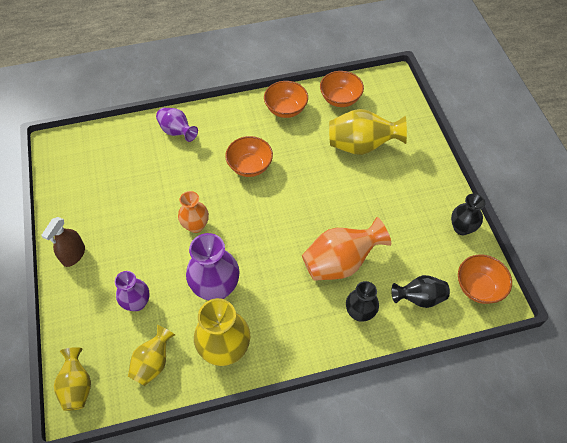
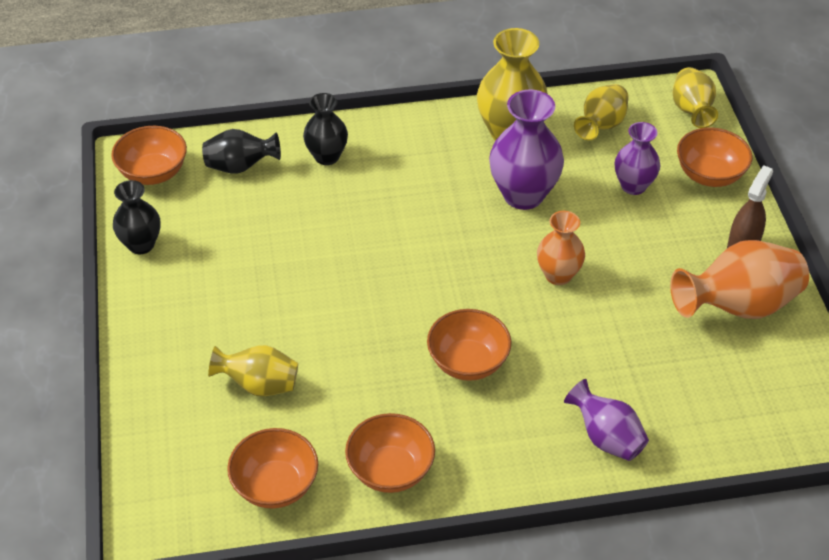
camera: 175 degrees left, 10 degrees down
(79, 318) = (709, 175): none -> orange bowl
(340, 262) = (339, 213): orange vase -> orange vase (737, 306)
(361, 146) = (259, 385): yellow vase -> yellow vase, size x0.62

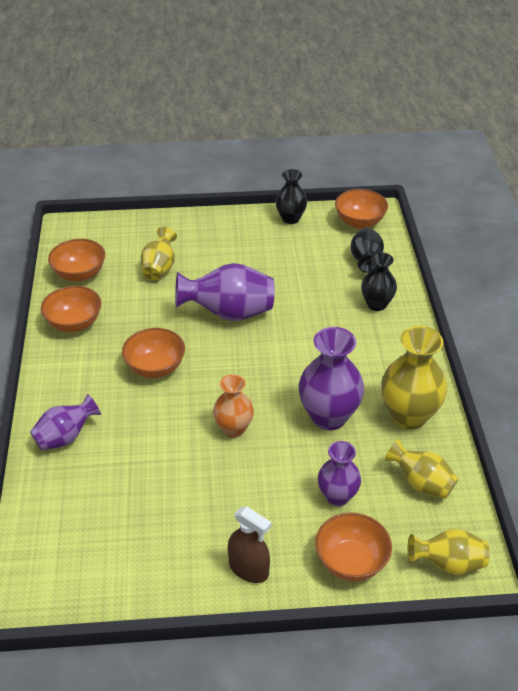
camera: 95 degrees right, 5 degrees down
(355, 296) = (229, 313): none -> purple vase
(737, 306) = (178, 550): orange vase -> none

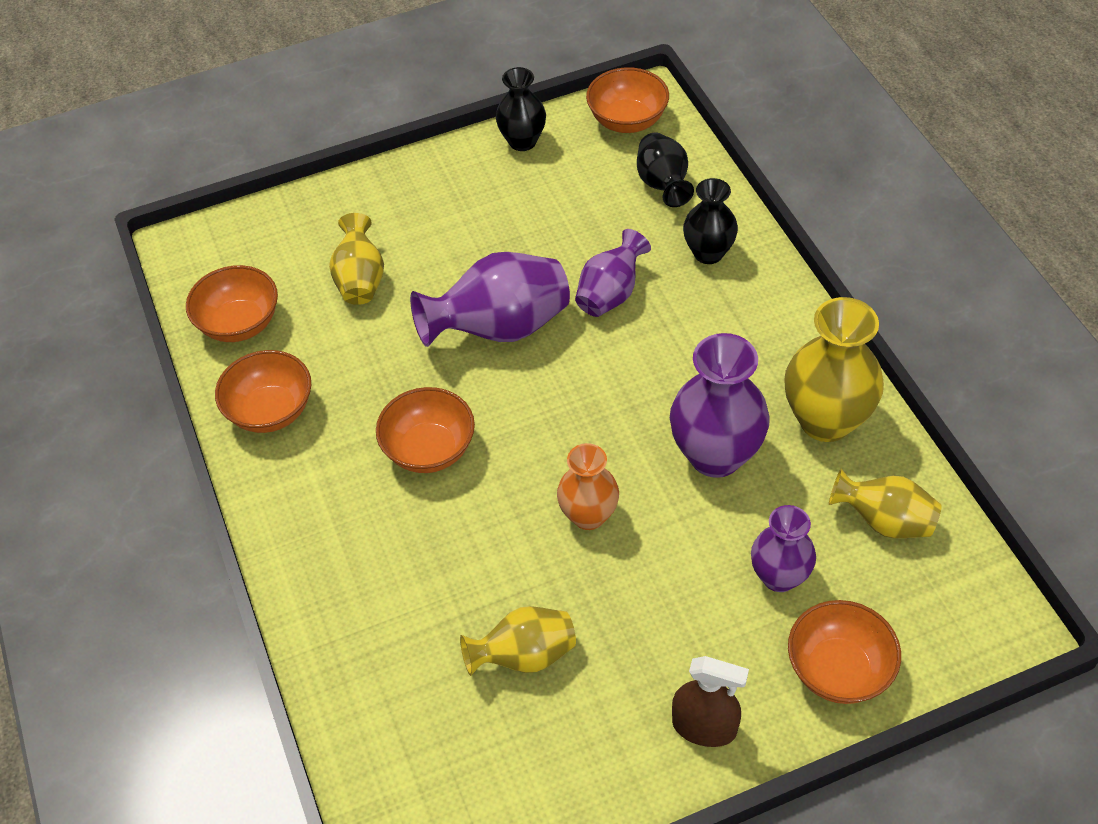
camera: 15 degrees left, 10 degrees up
(66, 437) = (346, 604): purple vase -> purple vase (610, 294)
(448, 564) = (967, 631): yellow vase -> yellow vase (524, 655)

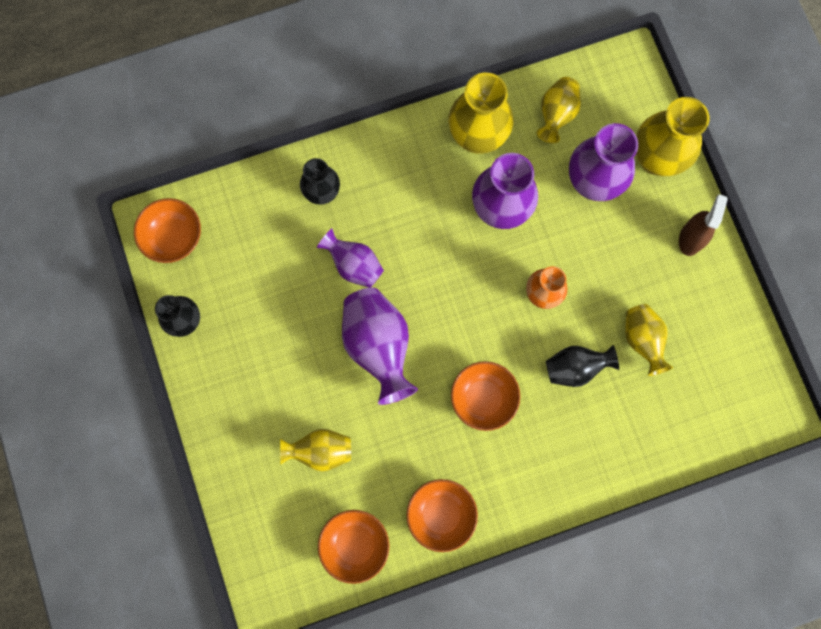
camera: 90 degrees left, 25 degrees up
(663, 185) = (249, 217): black vase -> black vase (575, 368)
(779, 576) = (593, 182): purple vase -> purple vase, size x1.61
(838, 670) = (656, 158): orange bowl -> yellow vase

